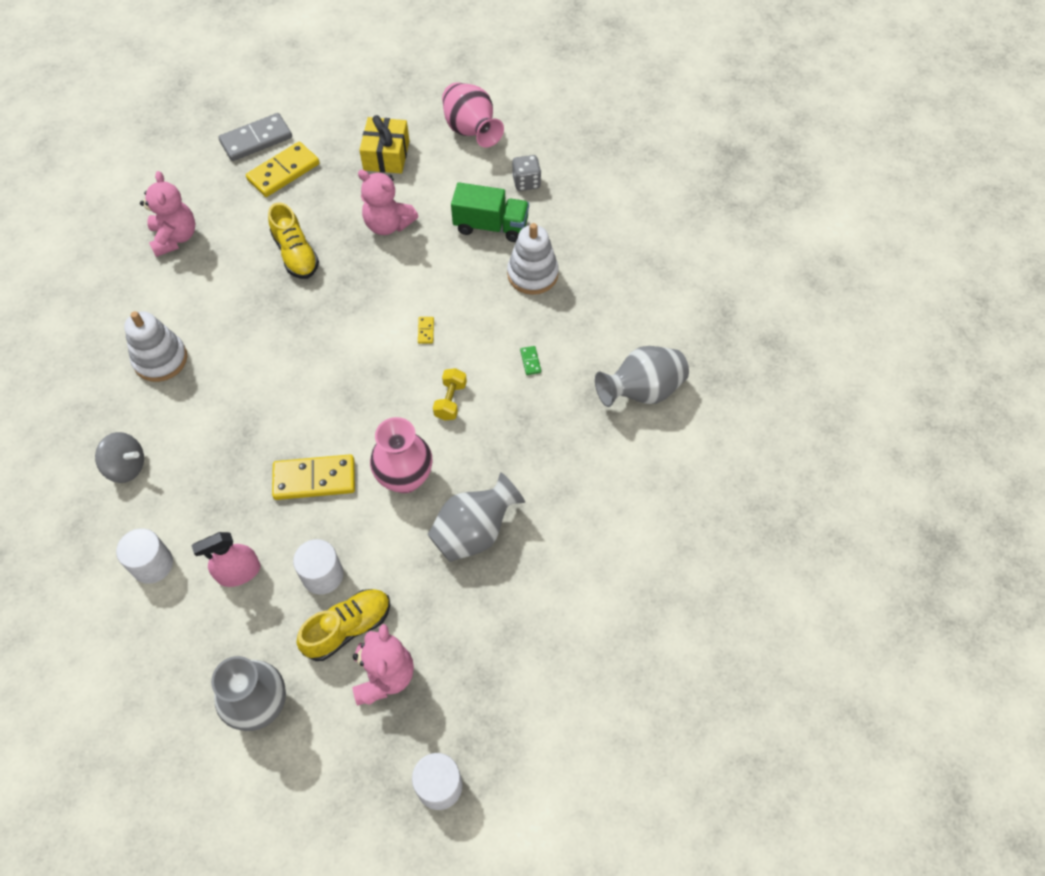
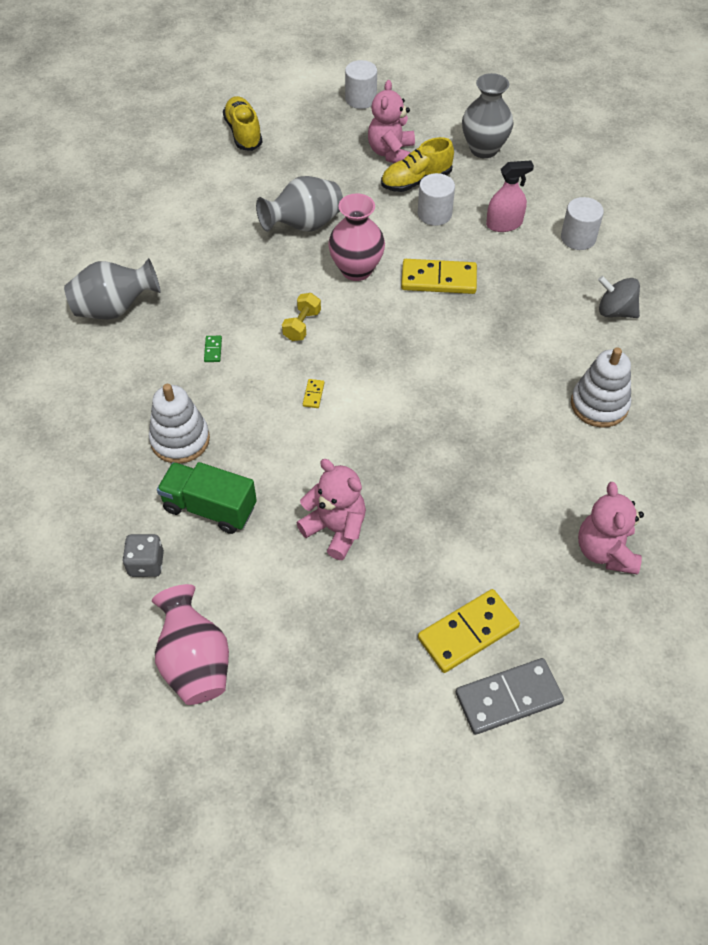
camera: 170 degrees left, 5 degrees down
(296, 254) = (452, 505): yellow shoe -> yellow shoe (243, 133)
(386, 155) = (323, 638): yellow gift -> none

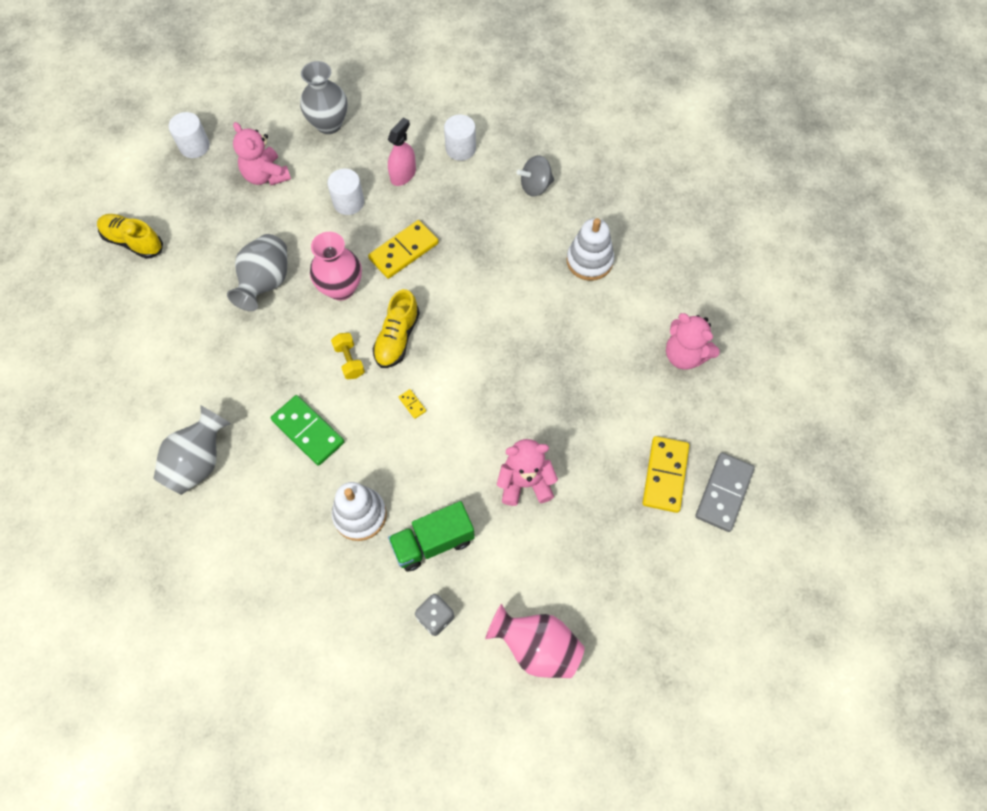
camera: 45 degrees left, 10 degrees up
(213, 350) = (308, 431): green domino -> green domino, size x2.43
(416, 181) = (308, 185): yellow shoe -> yellow shoe (397, 338)

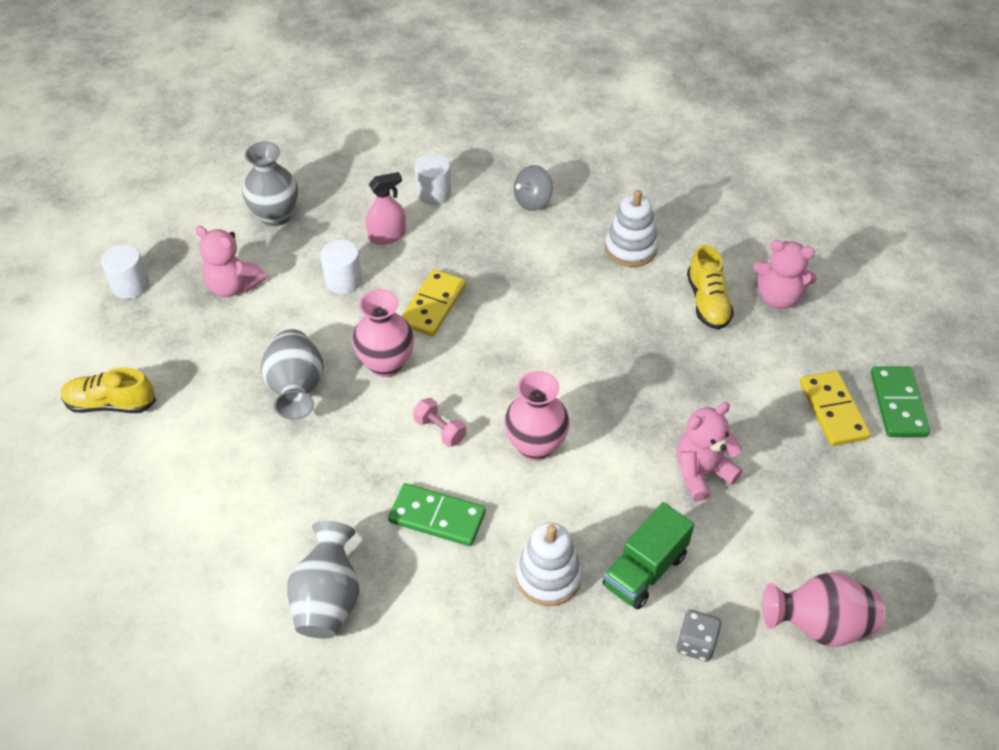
camera: 25 degrees left, 15 degrees down
(349, 361) = (440, 430): yellow dumbbell -> pink dumbbell
(397, 338) = (478, 389): yellow shoe -> yellow shoe (707, 302)
(403, 174) = (387, 236): pink spray bottle -> pink spray bottle turned 60 degrees clockwise
(412, 404) = (535, 446): yellow domino -> pink vase
(724, 493) = (898, 404): grey domino -> green domino

